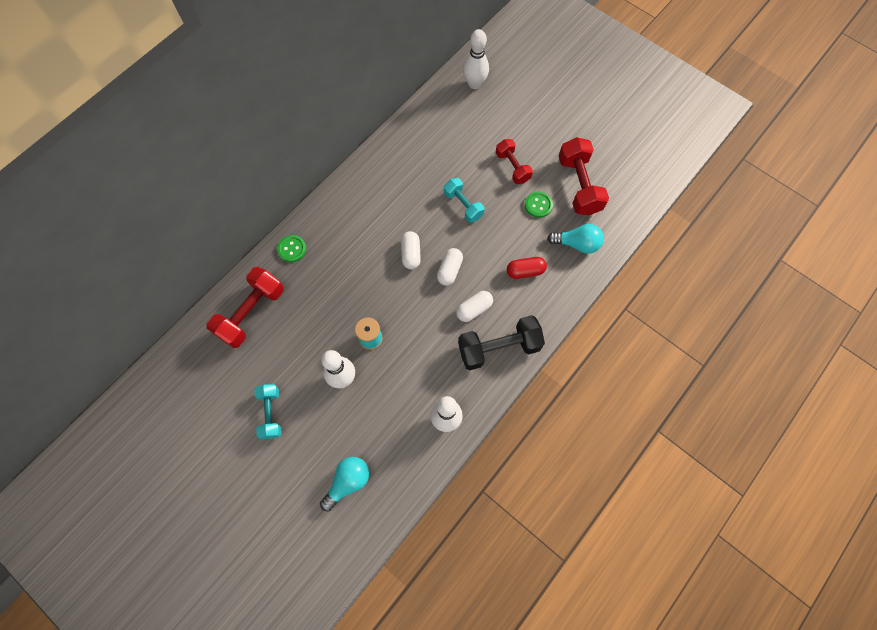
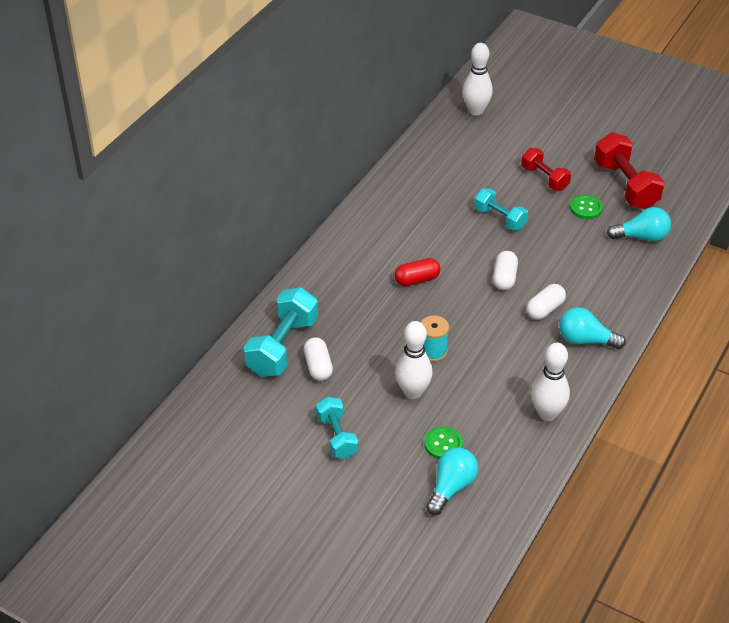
camera: 10 degrees left, 25 degrees down
(251, 313) = (282, 346): red dumbbell -> turquoise dumbbell
(292, 249) = (312, 282): green button -> green button (443, 444)
(411, 254) = (454, 269): white capsule -> white capsule (318, 366)
(498, 348) = (585, 340): black dumbbell -> turquoise light bulb
(525, 271) = (591, 268): red capsule -> red capsule (417, 280)

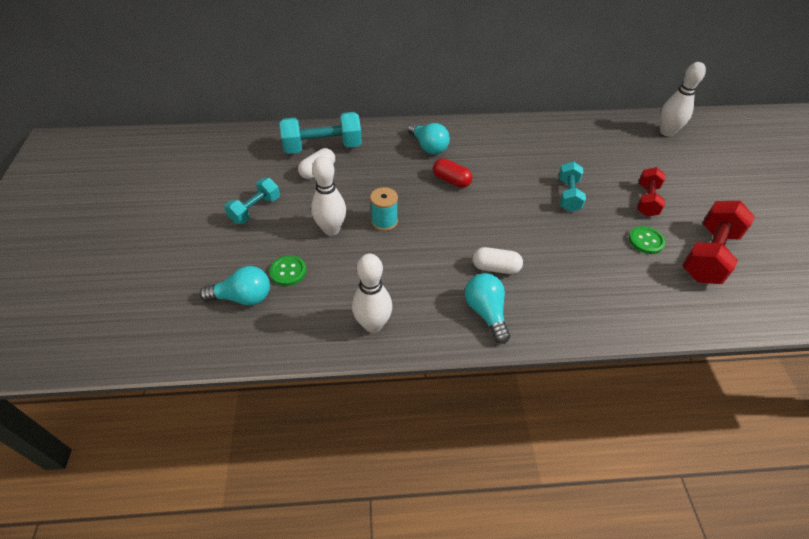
camera: 55 degrees right, 5 degrees up
(504, 278) = (505, 227): white capsule -> none
(641, 237) = (659, 296): turquoise light bulb -> turquoise light bulb (428, 147)

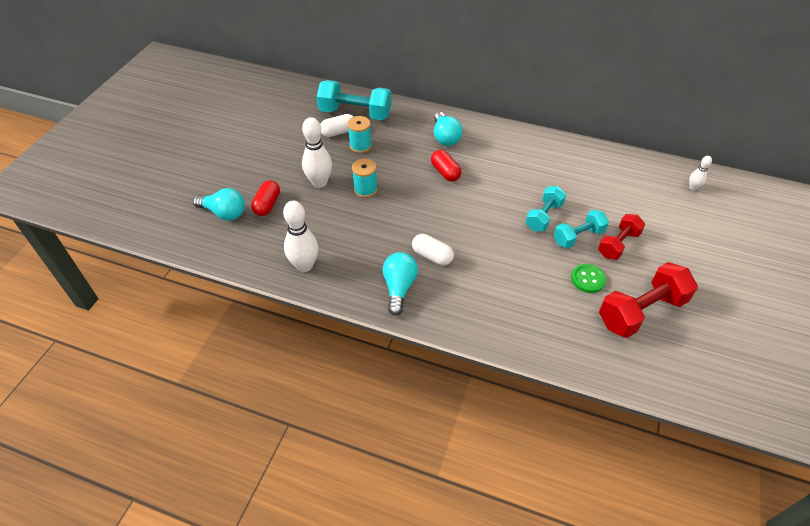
camera: 25 degrees right, 0 degrees up
(255, 209) = (272, 149): turquoise dumbbell -> turquoise dumbbell (578, 237)
(288, 271) = (267, 205): green button -> red capsule
(350, 178) = (360, 146): none -> turquoise spool
(666, 132) = (693, 187): white bowling pin -> white bowling pin, size x0.51

